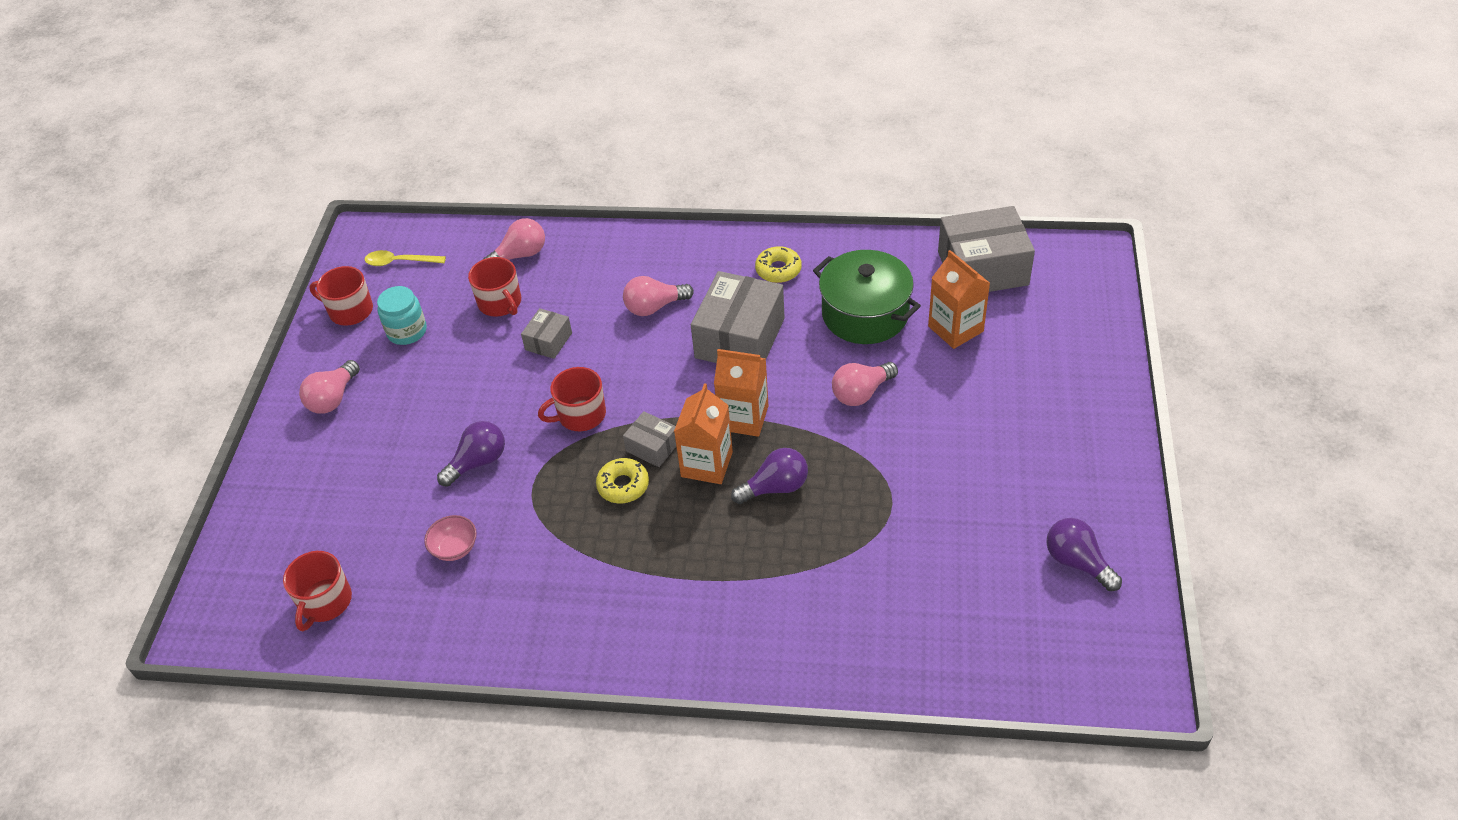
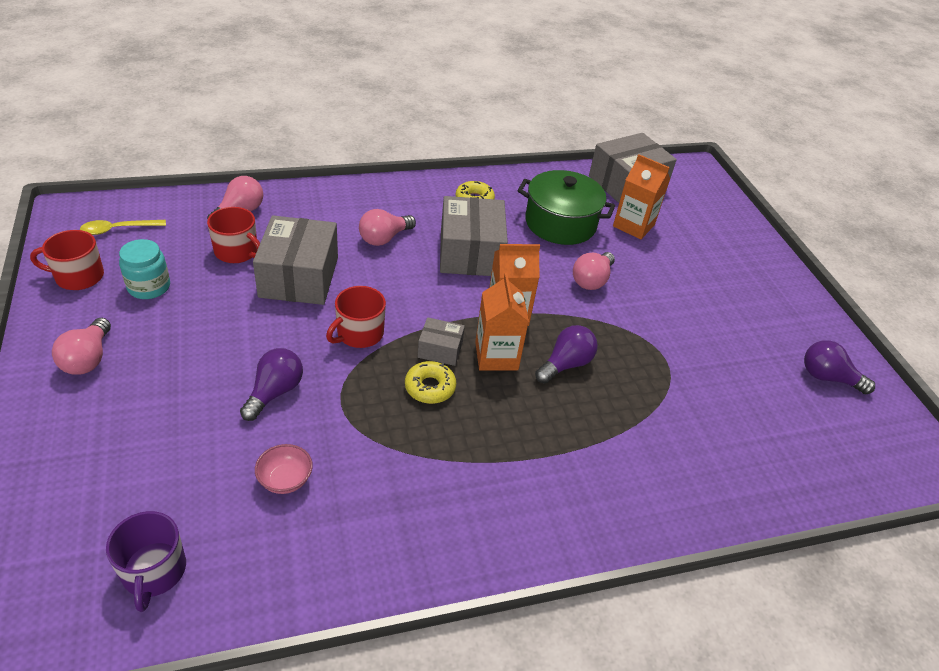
camera: 30 degrees left, 5 degrees down
(325, 602) = (154, 571): red mug -> purple mug
(548, 341) = (299, 277): grey box -> grey box, size x2.02

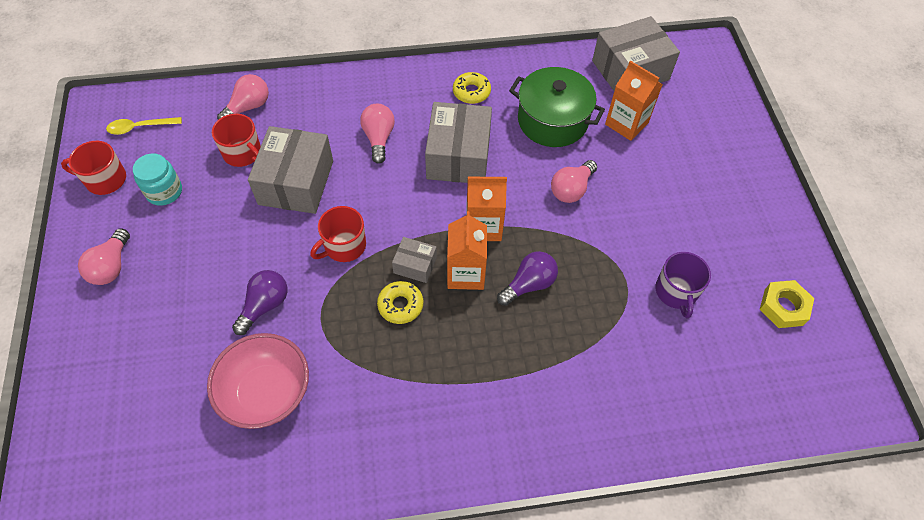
camera: 10 degrees right, 15 degrees up
(154, 571) = (157, 471): purple mug -> purple mug (676, 292)
(285, 480) = (267, 393): pink bowl -> pink bowl, size x2.05
(384, 238) = (379, 138): pink light bulb -> pink light bulb turned 120 degrees clockwise
(827, 377) = (783, 307): purple light bulb -> yellow nut

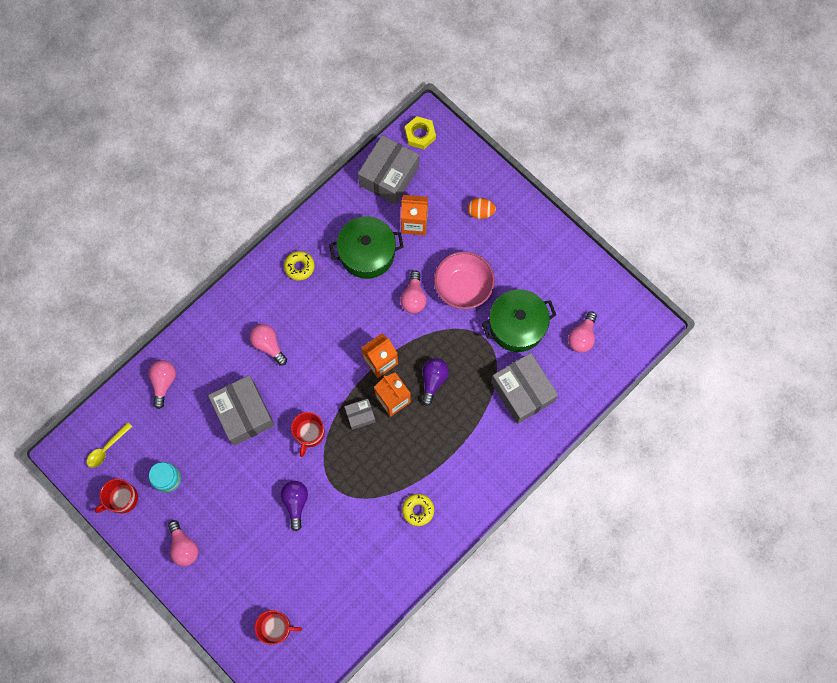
camera: 35 degrees left, 15 degrees up
(243, 153) = (192, 418): red mug -> red mug (276, 627)
(267, 393) = (340, 548): pink bowl -> pink bowl (463, 287)
(400, 305) = (371, 446): yellow donut -> yellow donut (418, 510)
(458, 156) = (328, 322): grey box -> grey box (522, 391)
(676, 292) = (517, 325): purple mug -> green pot
(711, 155) = (480, 212): none -> orange egg
(755, 358) = (582, 337): none -> pink light bulb
(783, 307) = (579, 293): yellow nut -> yellow nut (420, 135)

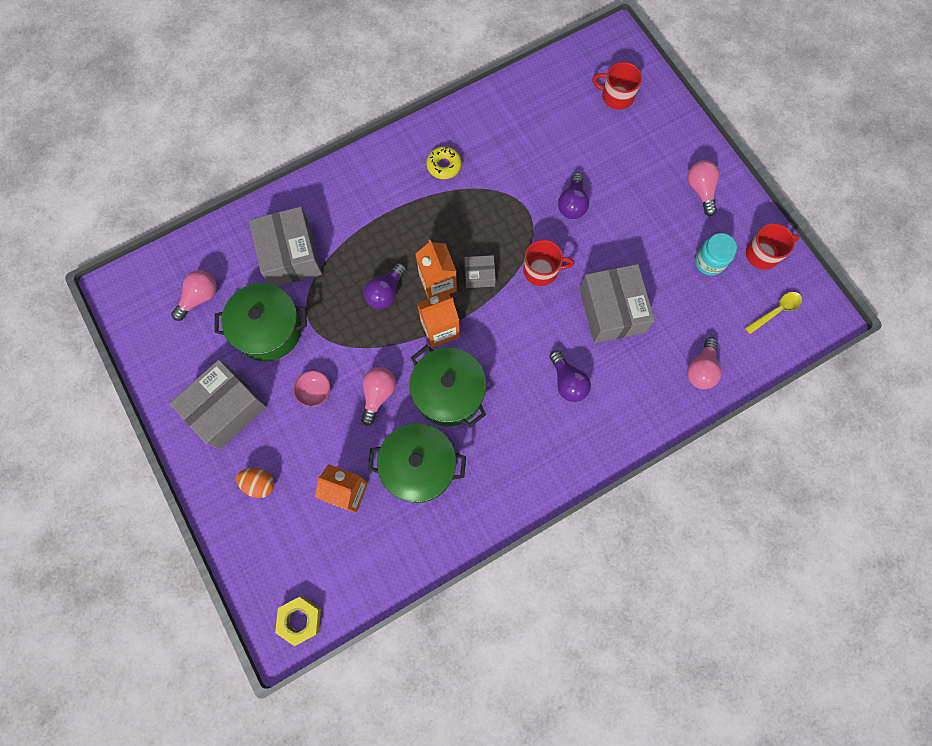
camera: 165 degrees left, 0 degrees up
(268, 345) = (567, 382): pink light bulb -> purple light bulb
(299, 267) = (508, 471): yellow donut -> none
(309, 433) = (541, 270): red mug -> red mug turned 60 degrees clockwise
(360, 313) = (448, 392): none -> green pot
(389, 176) = (360, 568): grey box -> grey box (226, 409)
(463, 287) = (315, 392): pink bowl -> pink bowl, size x0.49

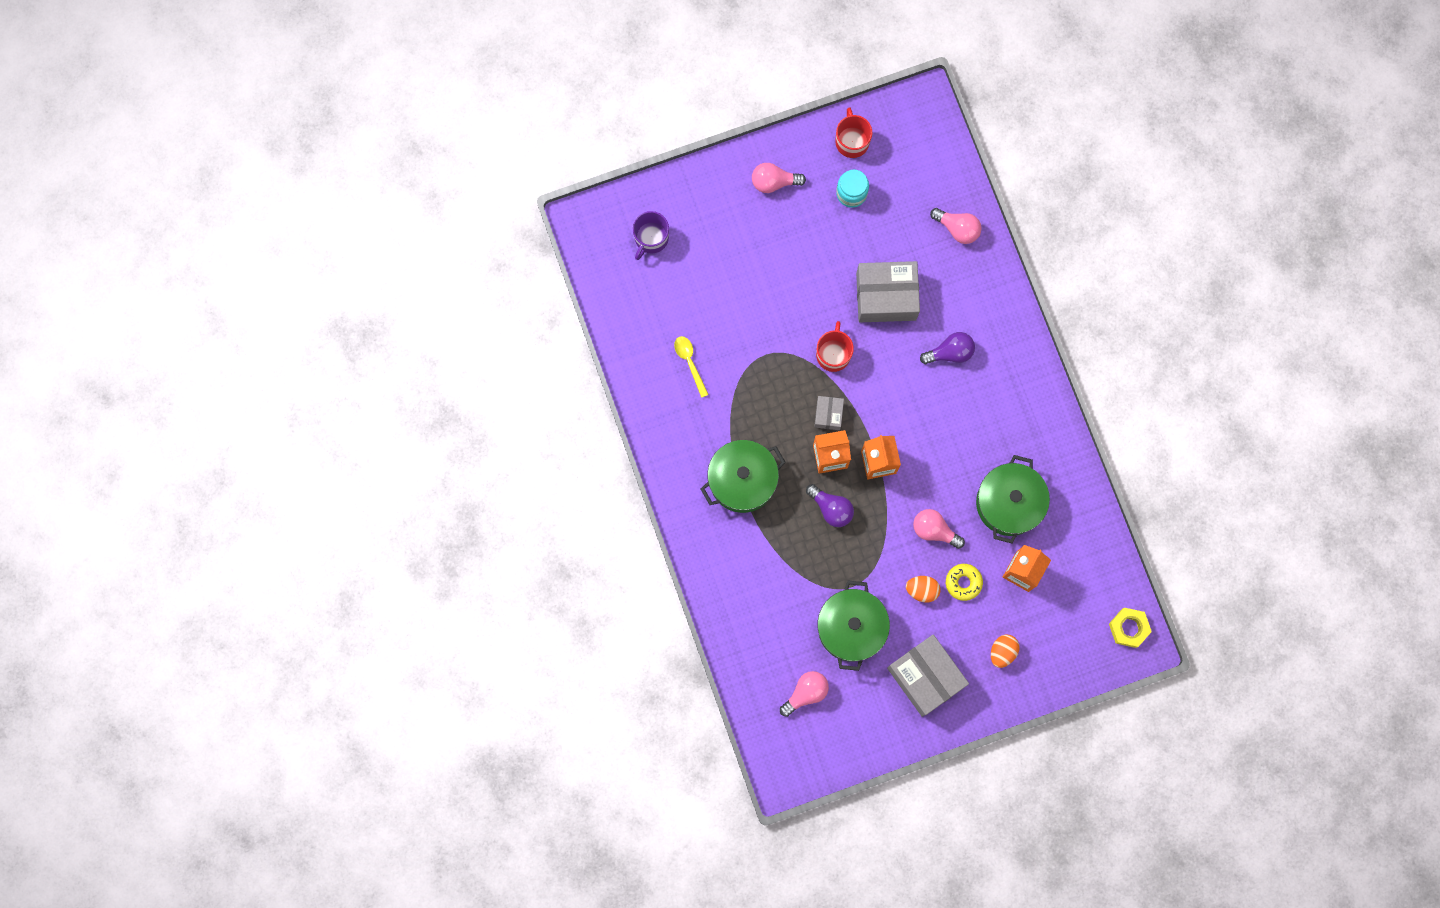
camera: 80 degrees left, 5 degrees up
(200, 297) = (806, 693): pink light bulb -> pink light bulb turned 90 degrees clockwise
(290, 255) = (775, 597): grey box -> none
(315, 392) = (922, 590): pink bowl -> orange egg
(444, 165) = (700, 429): yellow donut -> yellow donut (963, 582)
(448, 392) = (943, 464): green pot -> green pot (742, 480)
(572, 204) = (767, 309): purple light bulb -> none
(616, 96) = (651, 238): red mug -> purple mug
(776, 311) = (912, 145): yellow spoon -> yellow spoon (690, 362)

